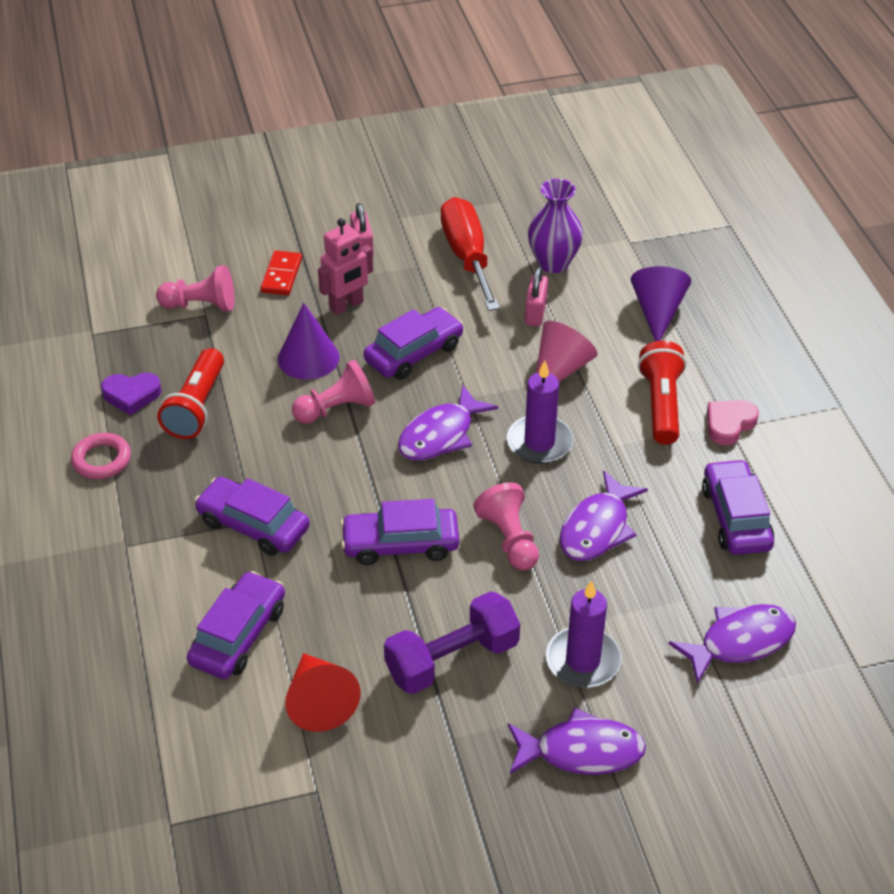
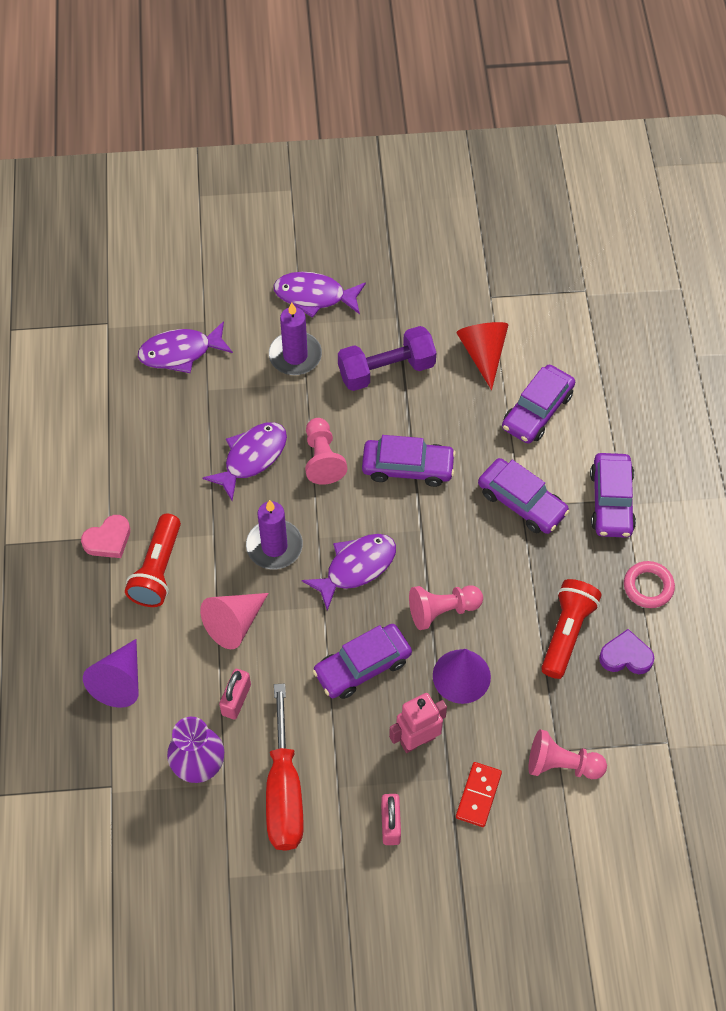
camera: 170 degrees left, 15 degrees up
(736, 517) = (141, 450): purple car -> purple car (611, 501)

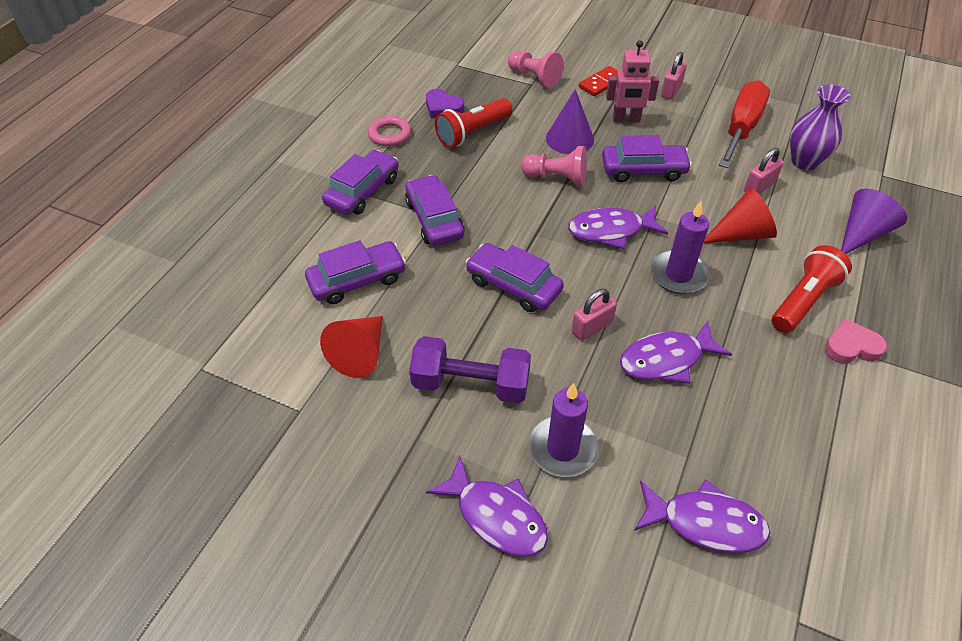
camera: 150 degrees left, 10 degrees down
(234, 624) = (741, 234): pink cone -> red cone
(322, 458) = (592, 327): pink pawn -> pink padlock

